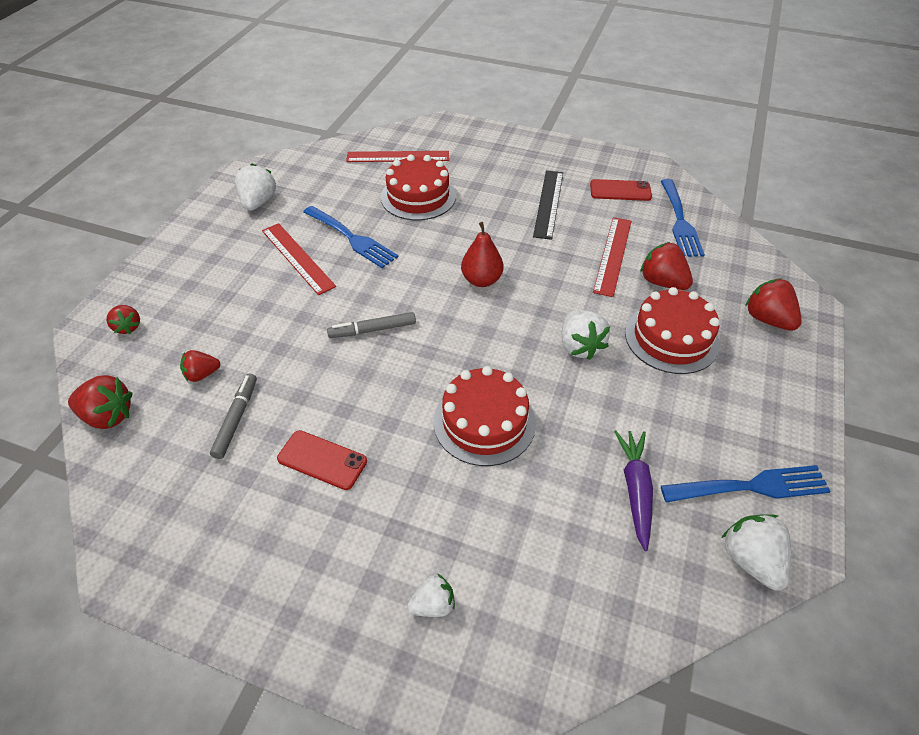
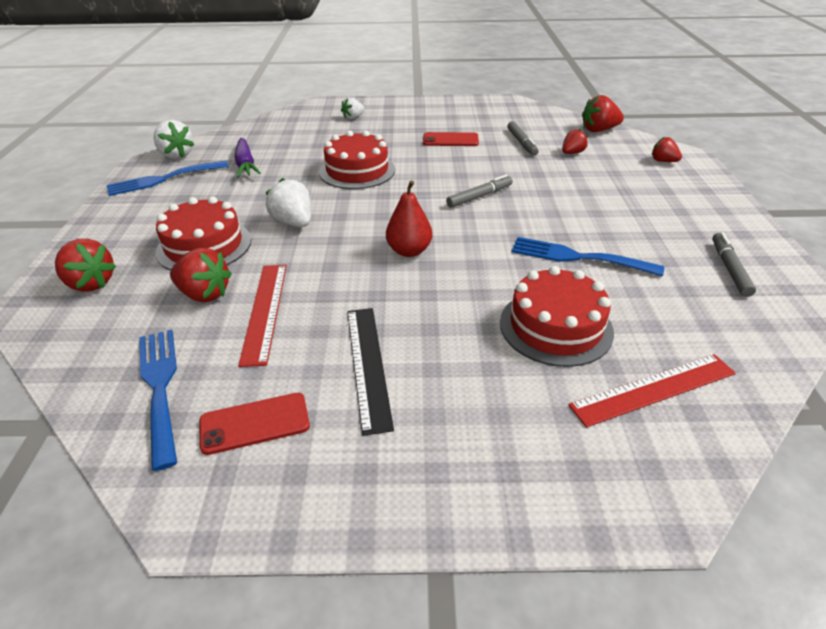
camera: 160 degrees right, 10 degrees down
(258, 202) = (729, 269): white strawberry -> grey marker
(297, 258) = (607, 228): red ruler -> none

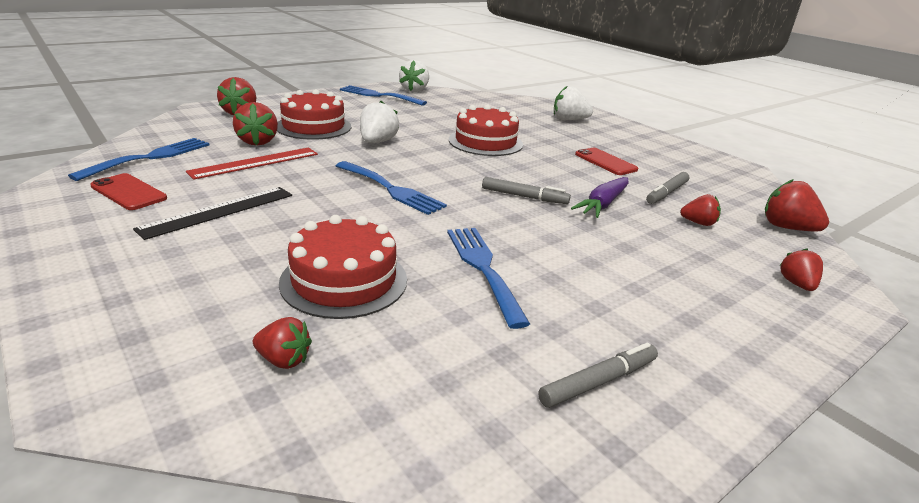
camera: 50 degrees right, 10 degrees down
(246, 164) = (434, 109): purple carrot -> purple carrot (602, 204)
(353, 117) = (569, 120): white strawberry -> white strawberry, size x1.58
(409, 251) = (390, 189): red pear -> blue fork
(653, 389) = (284, 360): red ruler -> red strawberry

